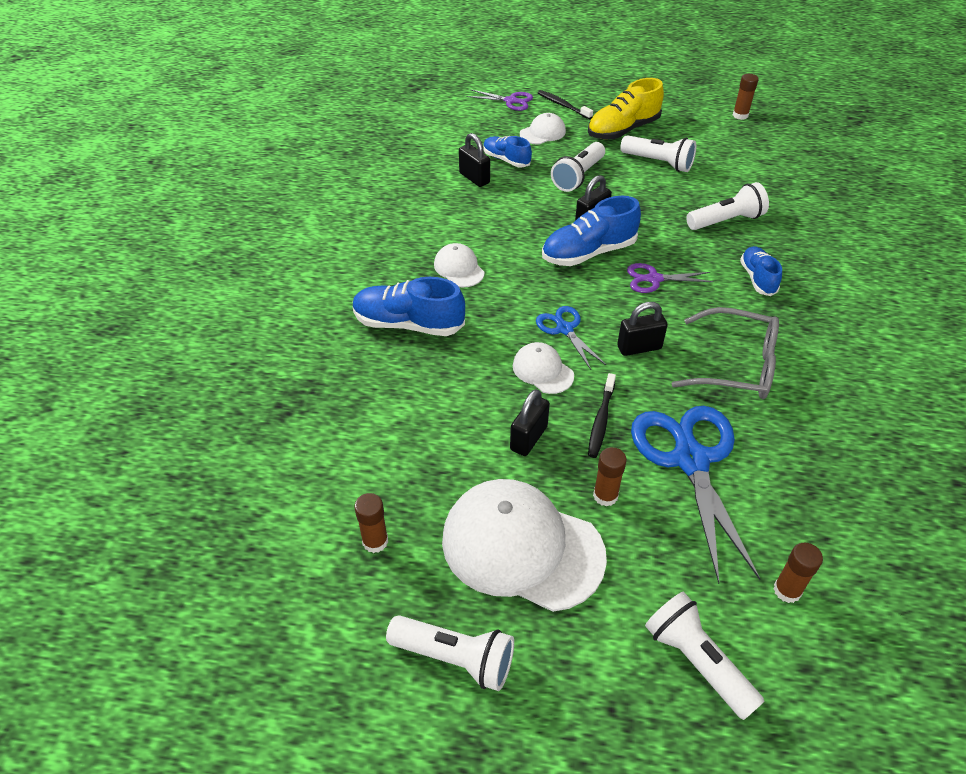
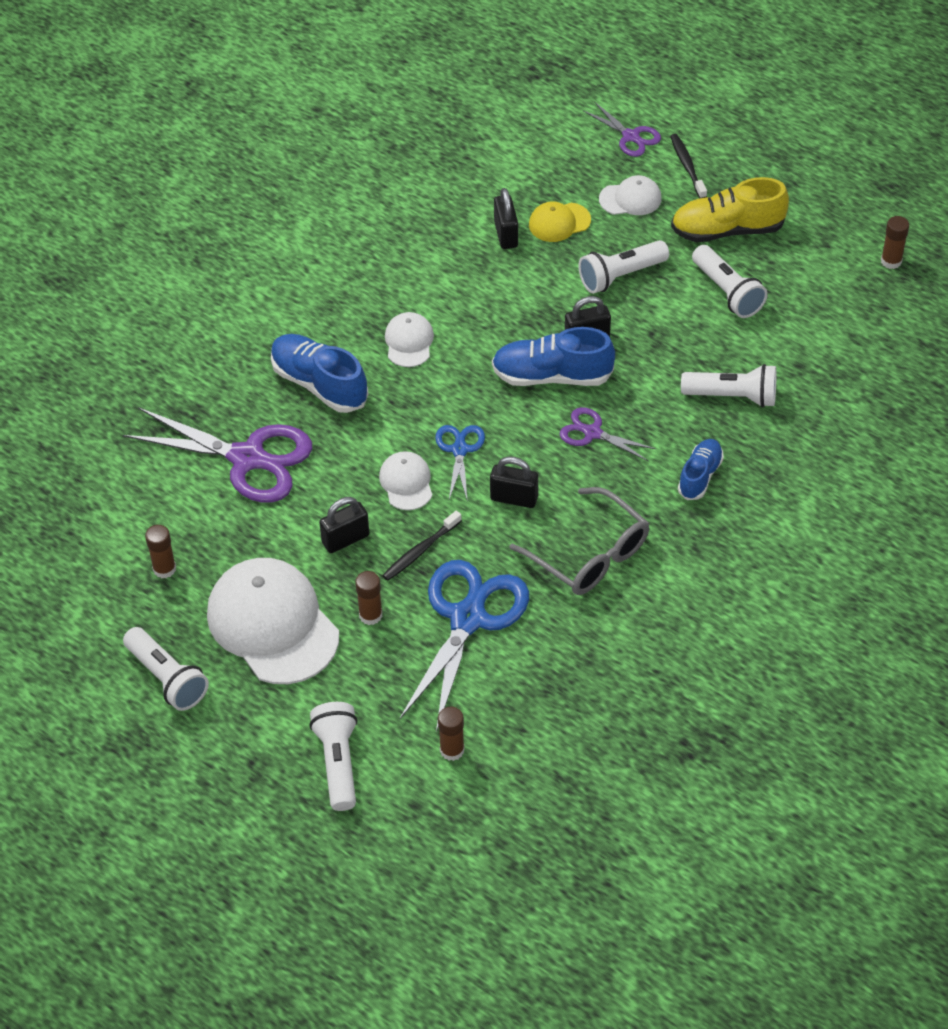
camera: 30 degrees right, 5 degrees up
(387, 406) = (247, 458): none -> purple scissors
(506, 160) = (559, 222): blue shoe -> yellow cap

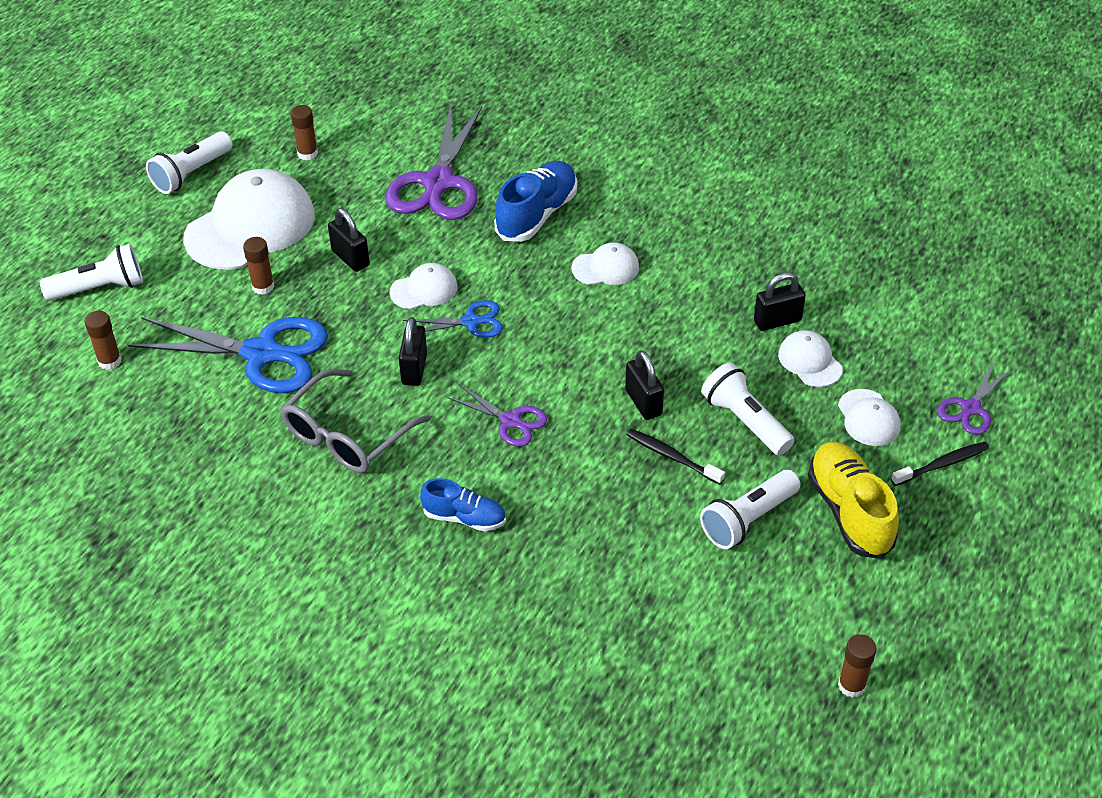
camera: 80 degrees right, 5 degrees down
(420, 551) = (341, 310): black toothbrush -> black toothbrush (672, 457)
(552, 376) = (584, 380): blue shoe -> none
(559, 222) = (810, 361): yellow cap -> white cap
(592, 433) = (510, 421): purple scissors -> purple scissors turned 105 degrees clockwise
(732, 396) = (587, 538): white flashlight -> none

